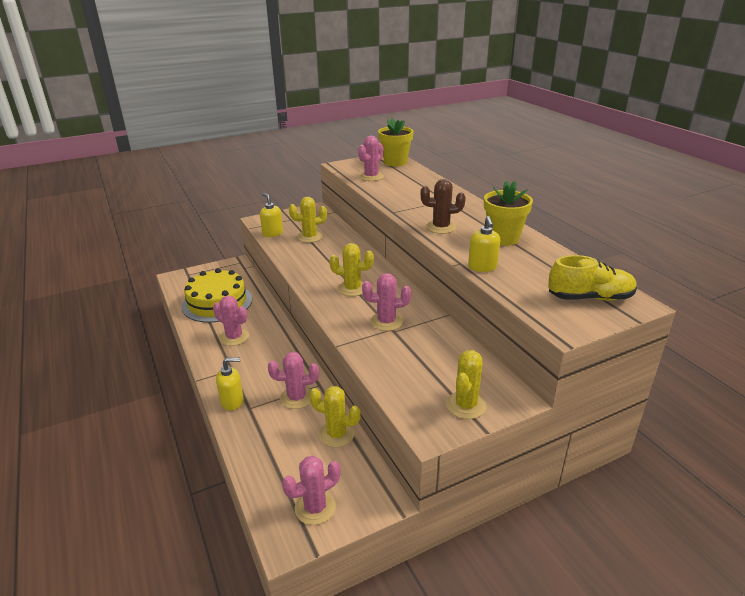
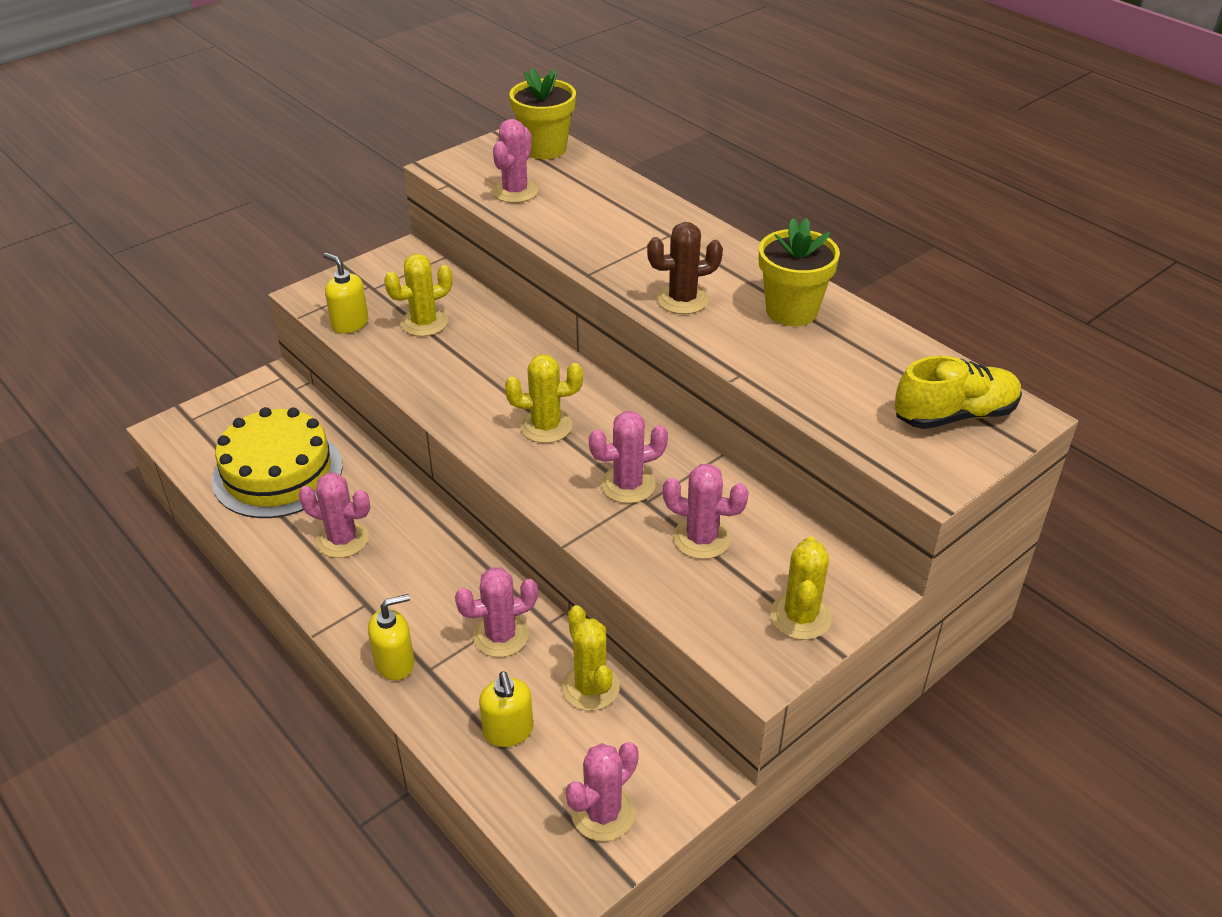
camera: 15 degrees left, 10 degrees up
(336, 434) = (590, 687): yellow cactus -> yellow cactus turned 60 degrees clockwise
(419, 354) = (701, 539): none -> pink cactus
(482, 267) = (778, 378): yellow soap dispenser -> yellow soap dispenser (508, 731)

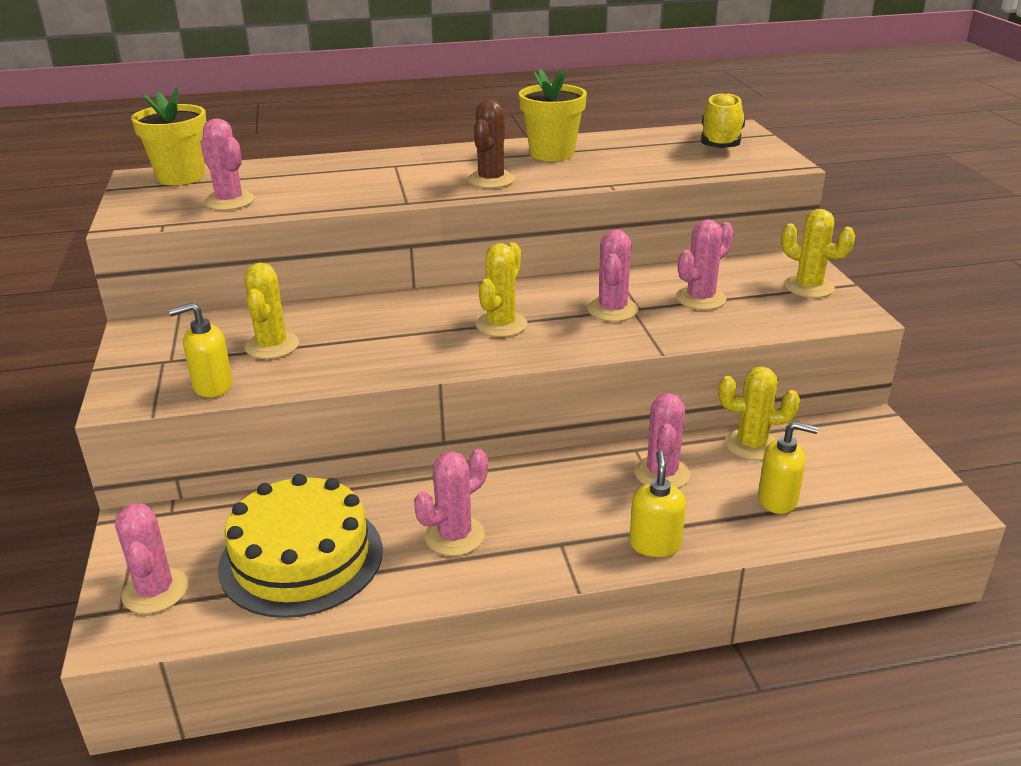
camera: 60 degrees left, 10 degrees down
(603, 813) = (889, 476): pink cactus -> pink cactus (155, 591)

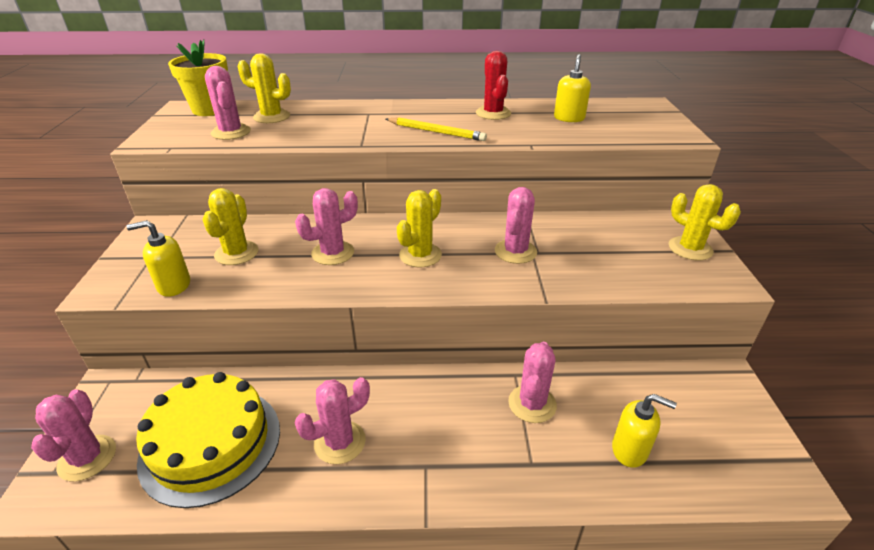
camera: 10 degrees right, 5 degrees up
(491, 180) = (436, 132): brown cactus -> yellow pencil
(552, 153) = (493, 113): yellow flower pot -> red cactus
(655, 544) = (508, 482): yellow soap dispenser -> yellow soap dispenser (569, 118)
(700, 298) = (593, 249): pink cactus -> pink cactus (333, 253)
(720, 142) = (634, 114): yellow shoe -> none
(751, 445) = (616, 385): yellow cactus -> yellow cactus (271, 117)

